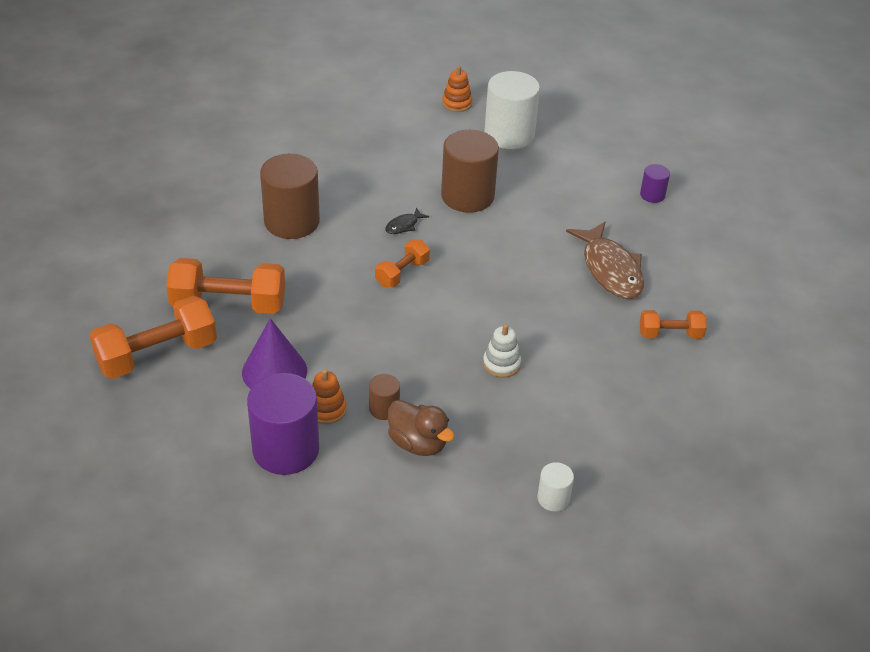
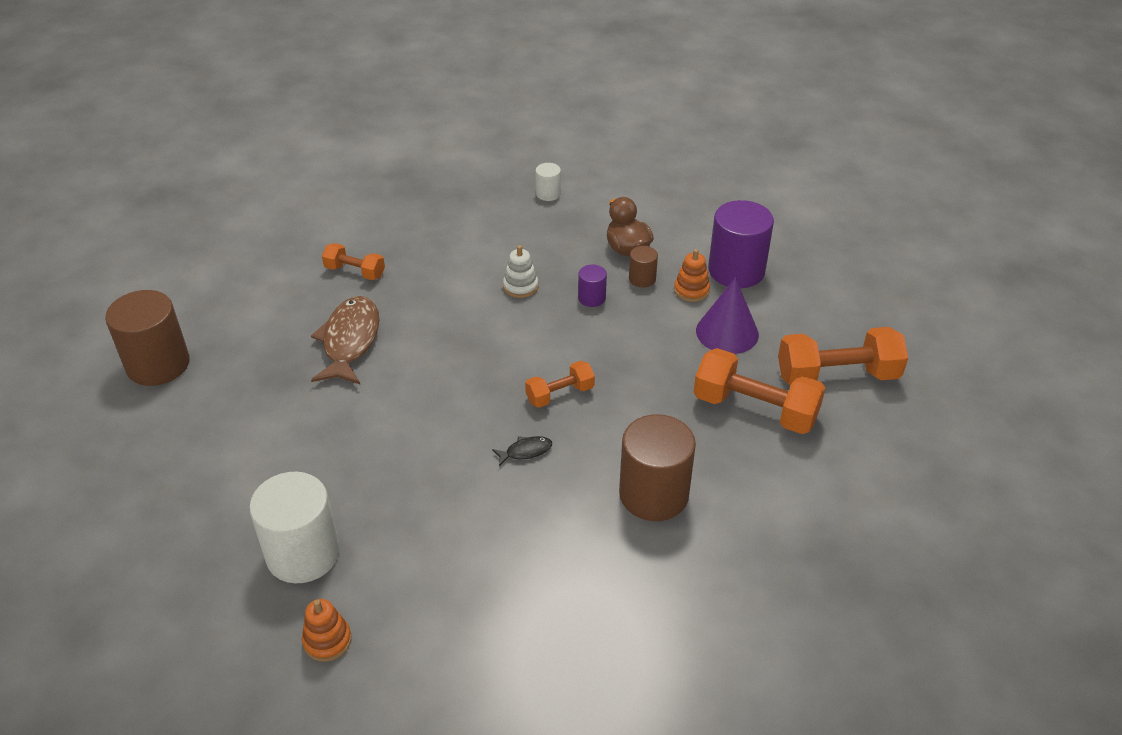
camera: 155 degrees left, 0 degrees up
(467, 196) = (427, 470): brown cylinder -> brown cylinder (158, 364)
(652, 195) = (221, 411): purple cylinder -> purple cylinder (591, 298)

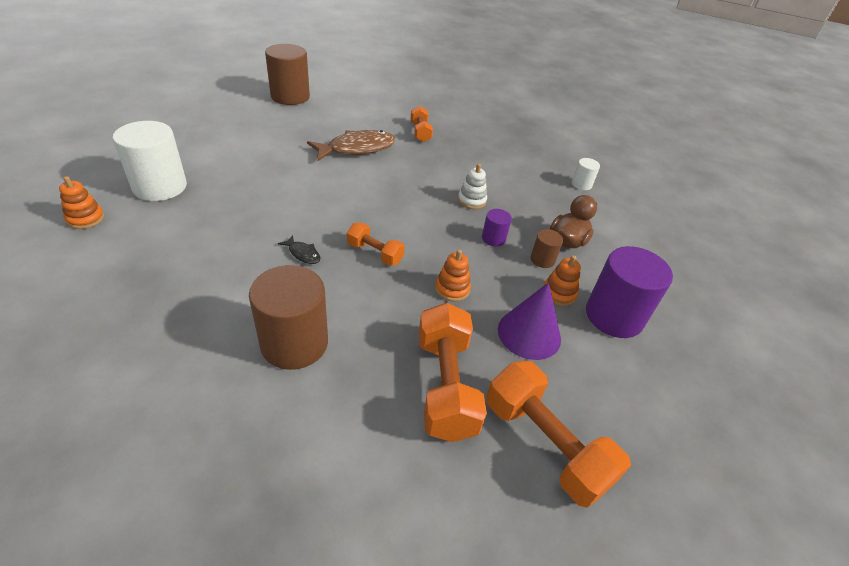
camera: 55 degrees right, 0 degrees up
(645, 358) = (452, 289): none -> orange stacking toy

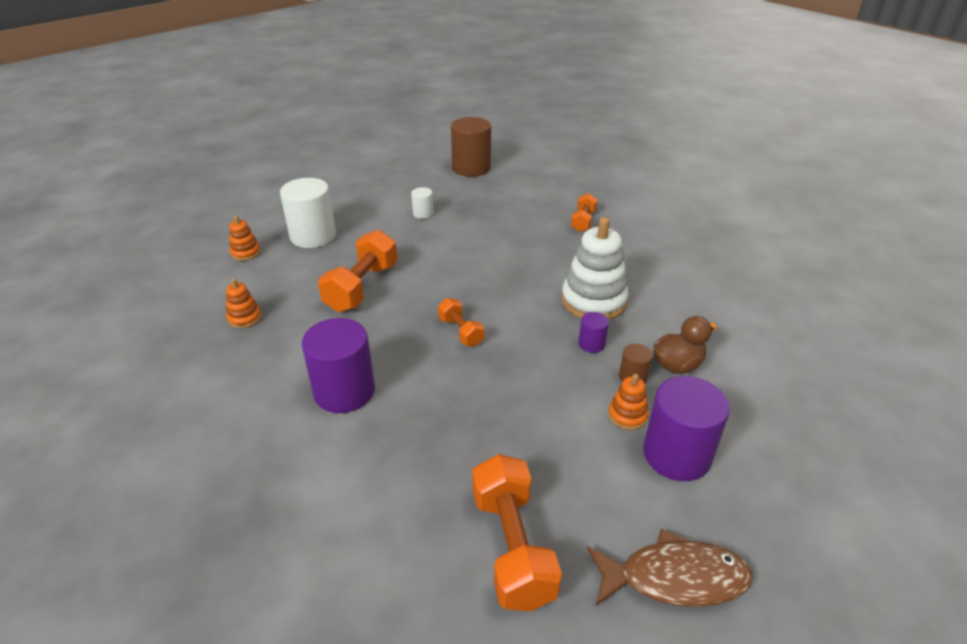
camera: 30 degrees right, 5 degrees down
(294, 343) = (344, 391): brown cylinder -> purple cylinder
(303, 254) = (396, 317): black fish -> none
(357, 148) = (505, 228): brown fish -> brown fish (674, 578)
(445, 385) = (451, 465): orange dumbbell -> orange dumbbell (362, 287)
(452, 289) = (515, 382): orange stacking toy -> orange stacking toy (244, 318)
(471, 200) = (593, 301): white stacking toy -> white stacking toy, size x2.05
(529, 334) = (566, 444): purple cone -> none
(581, 184) = (740, 308): white cylinder -> white cylinder (423, 213)

